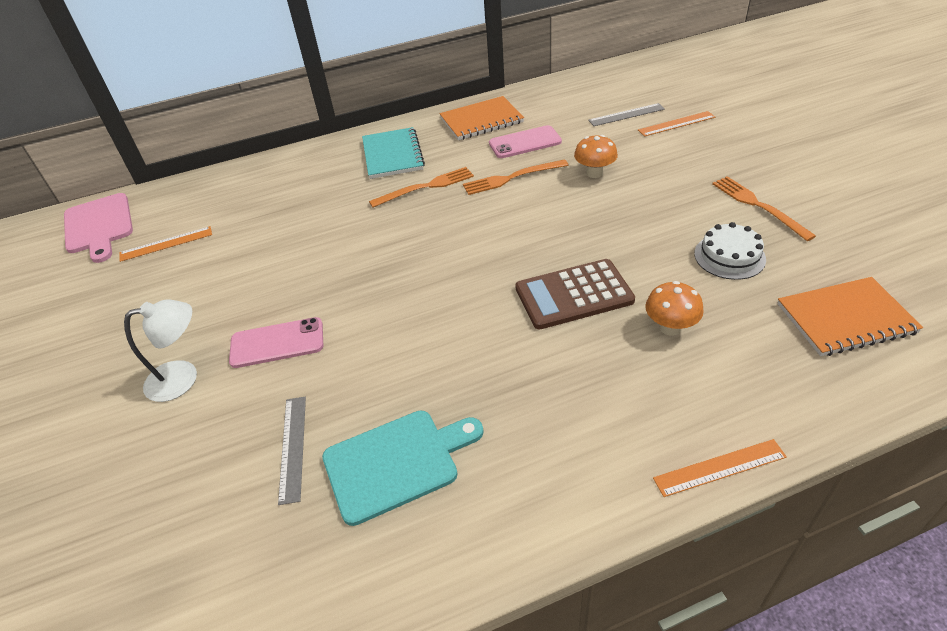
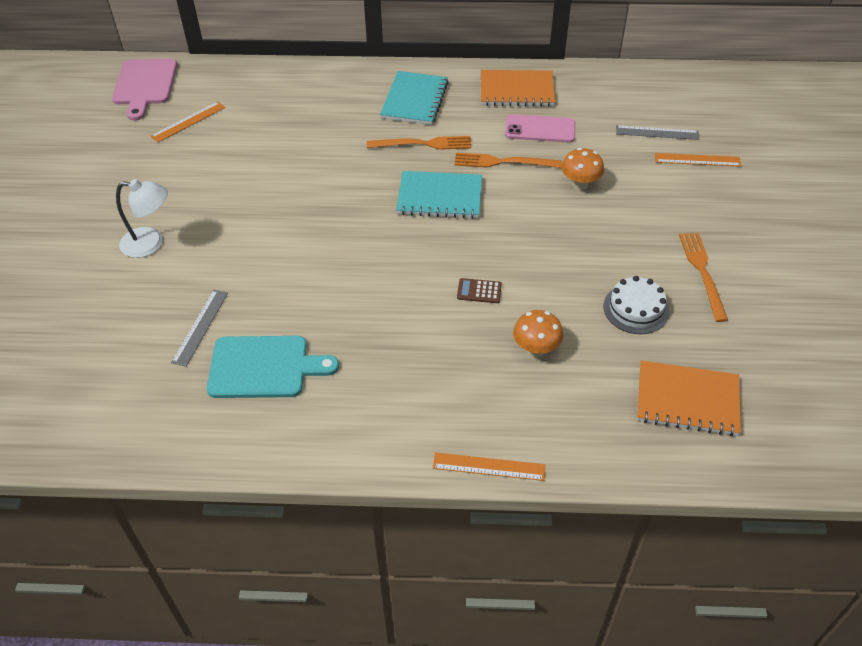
camera: 20 degrees right, 5 degrees up
(166, 244) = (188, 122): orange ruler -> orange ruler turned 45 degrees counterclockwise
(277, 343) = (229, 242): pink phone -> none
(473, 225) = (440, 197): none -> turquoise notebook
(573, 294) = (479, 291): brown calculator -> brown calculator, size x0.45

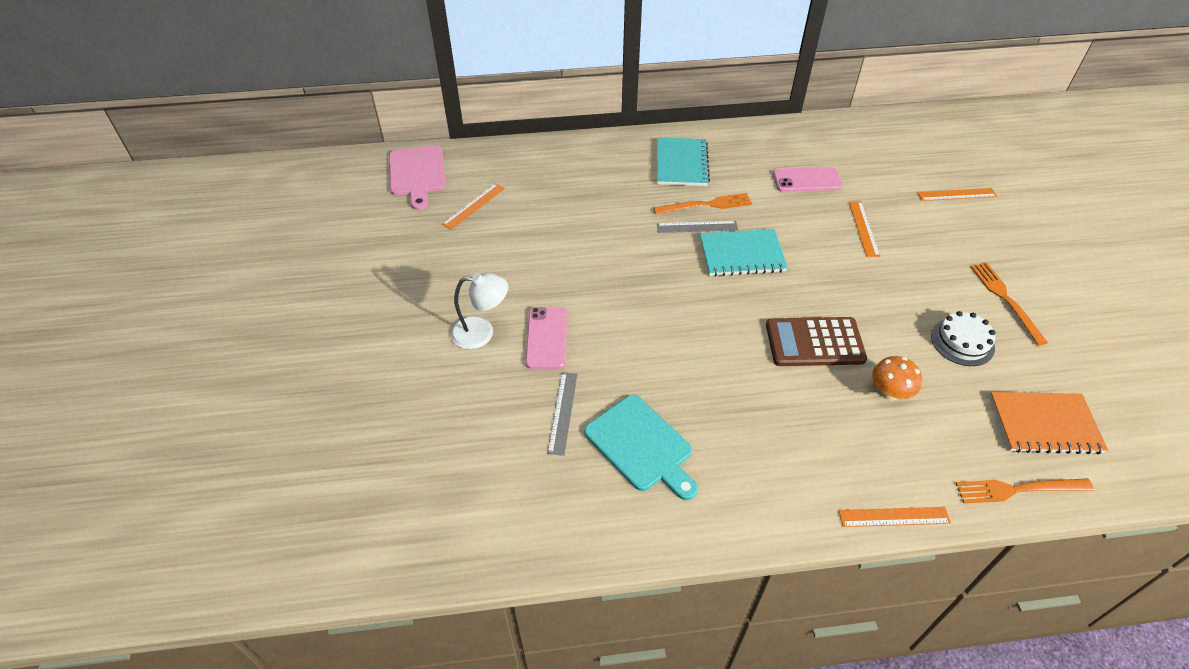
camera: 10 degrees left, 0 degrees up
(211, 255) = (547, 338): none -> pink phone
(264, 367) = (641, 446): turquoise cutting board -> turquoise cutting board turned 60 degrees clockwise
(479, 291) = (814, 342): brown calculator -> brown calculator, size x2.22
(503, 162) = (786, 215): orange fork -> orange fork (1018, 489)
(516, 90) = (771, 146): orange notebook -> none
(580, 184) = (863, 228): orange mushroom -> orange ruler
(657, 132) = (911, 173): grey ruler -> grey ruler (697, 227)

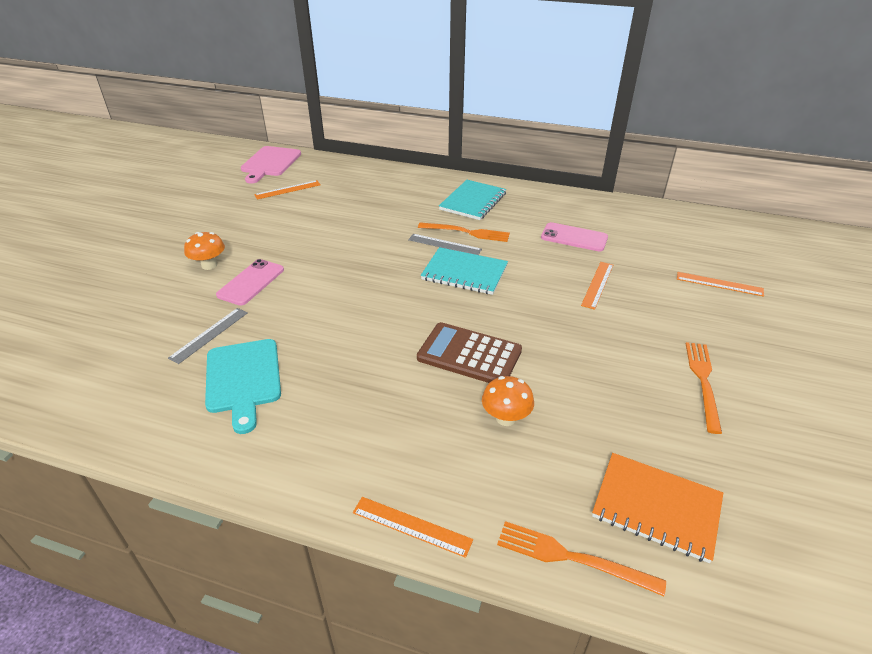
camera: 25 degrees right, 10 degrees down
(482, 332) = (209, 265): white lamp -> orange mushroom
(962, 342) = (622, 402): white cake -> none

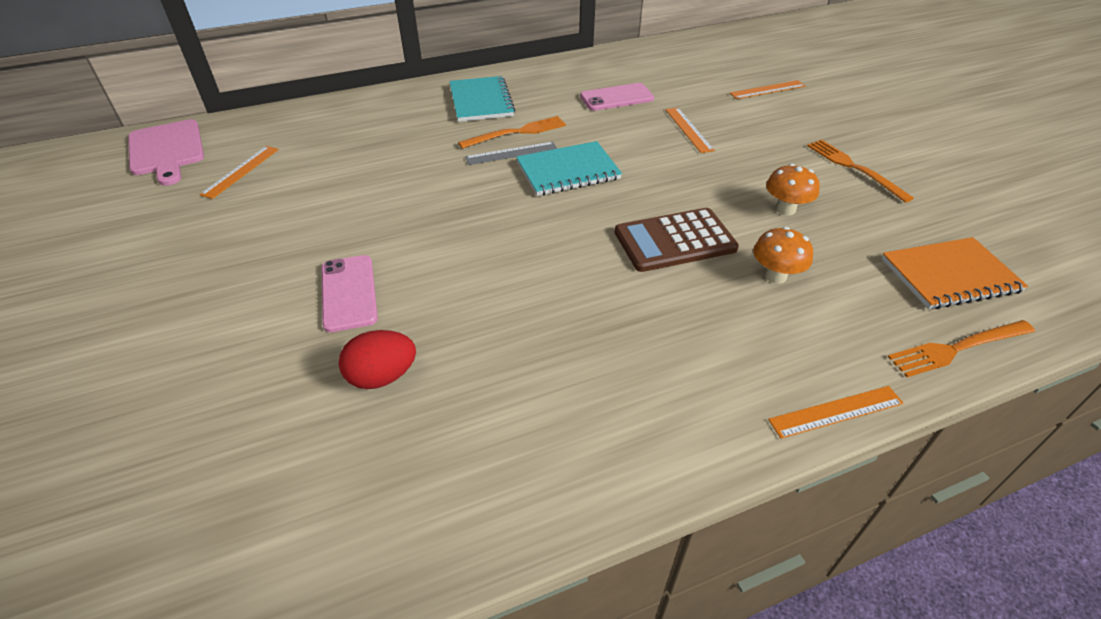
camera: 40 degrees left, 5 degrees up
(209, 265) = (260, 302): orange mushroom -> orange mushroom (785, 209)
(209, 334) = (382, 376): grey ruler -> red egg
(243, 379) = (496, 396): turquoise cutting board -> none

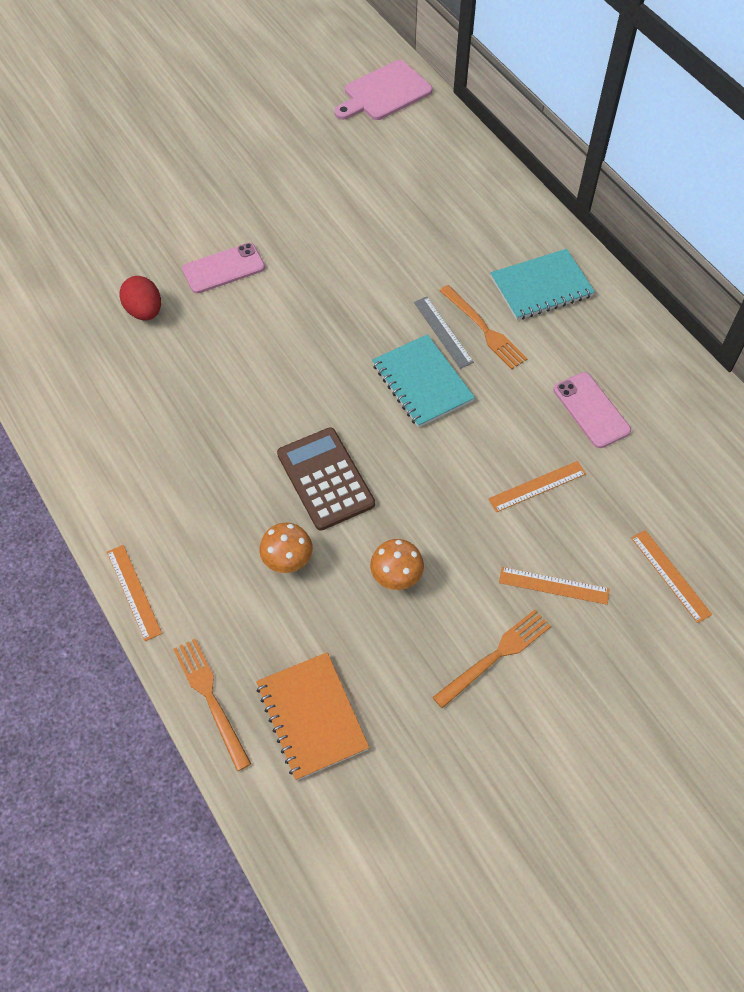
camera: 80 degrees right, 15 degrees up
(241, 171) = (365, 150): orange ruler -> orange ruler (554, 585)

